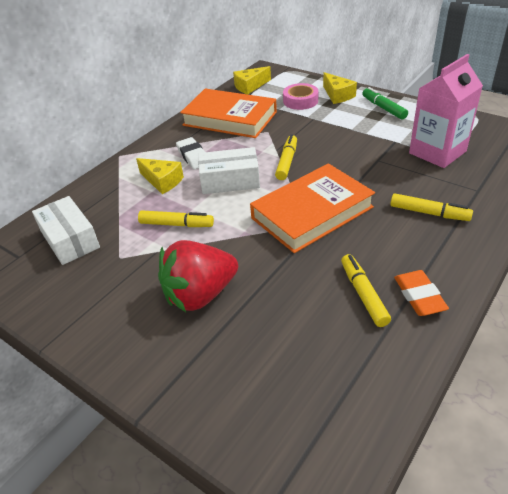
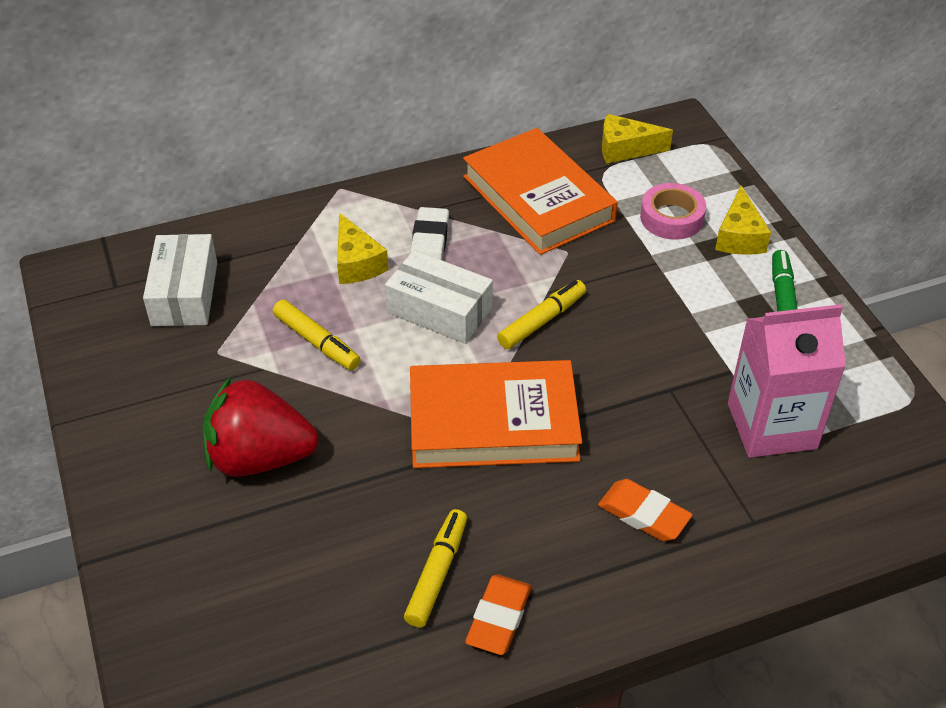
camera: 30 degrees right, 5 degrees up
(429, 213) = (643, 514): yellow marker -> orange eraser

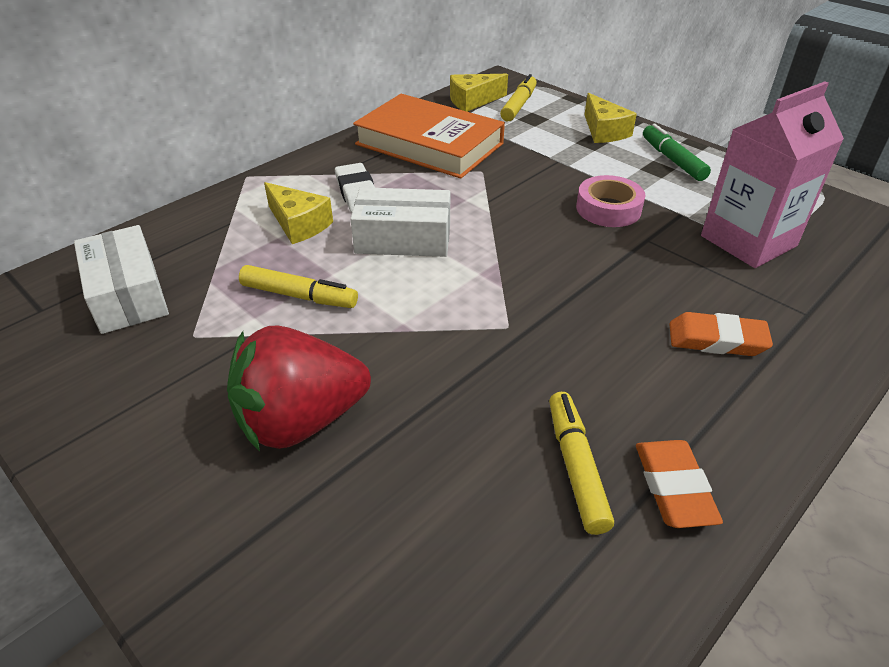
camera: 25 degrees left, 5 degrees down
(493, 422) = (521, 310): orange book -> none
(541, 321) = (500, 222): yellow marker -> yellow marker (518, 105)
(671, 218) = (544, 132): pink tape -> pink tape (608, 209)

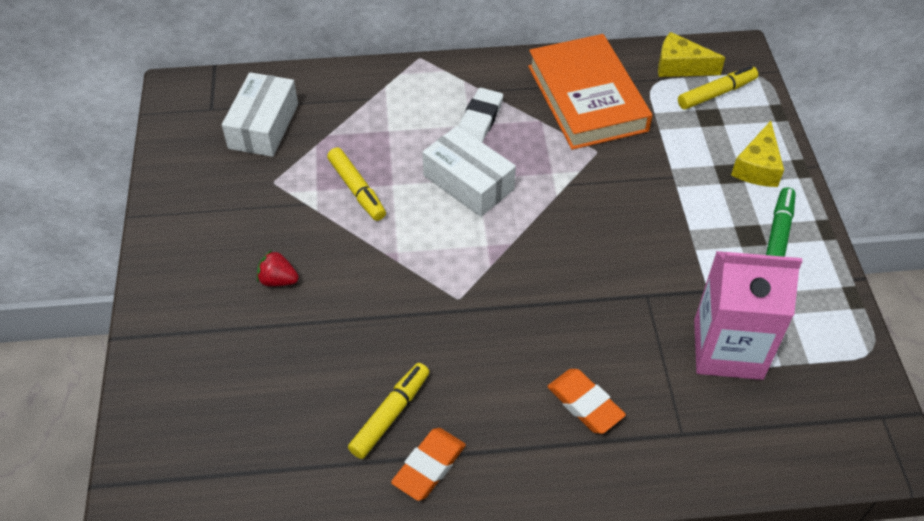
camera: 40 degrees right, 10 degrees up
(298, 224) = (412, 126): yellow cheese -> none
(301, 421) = (278, 280): red strawberry -> red strawberry, size x0.43
(608, 209) = (653, 249): pink tape -> none

